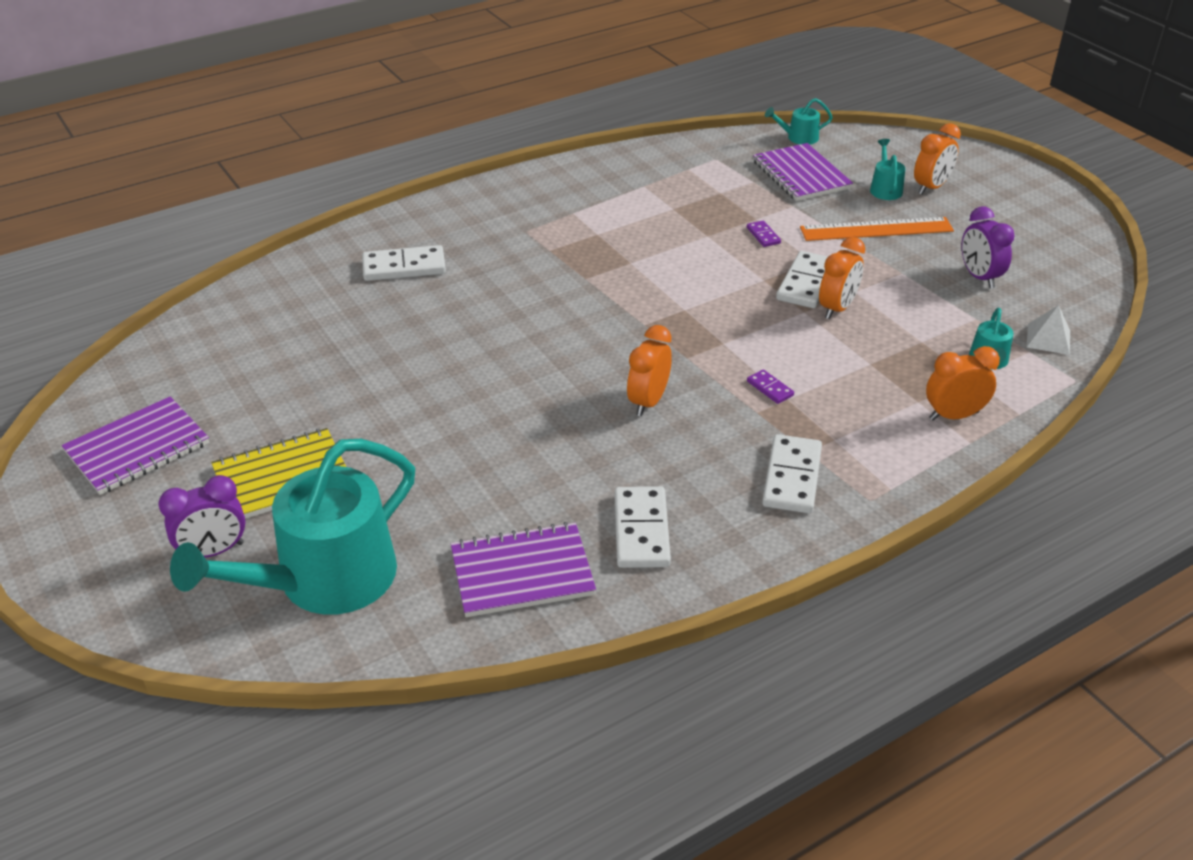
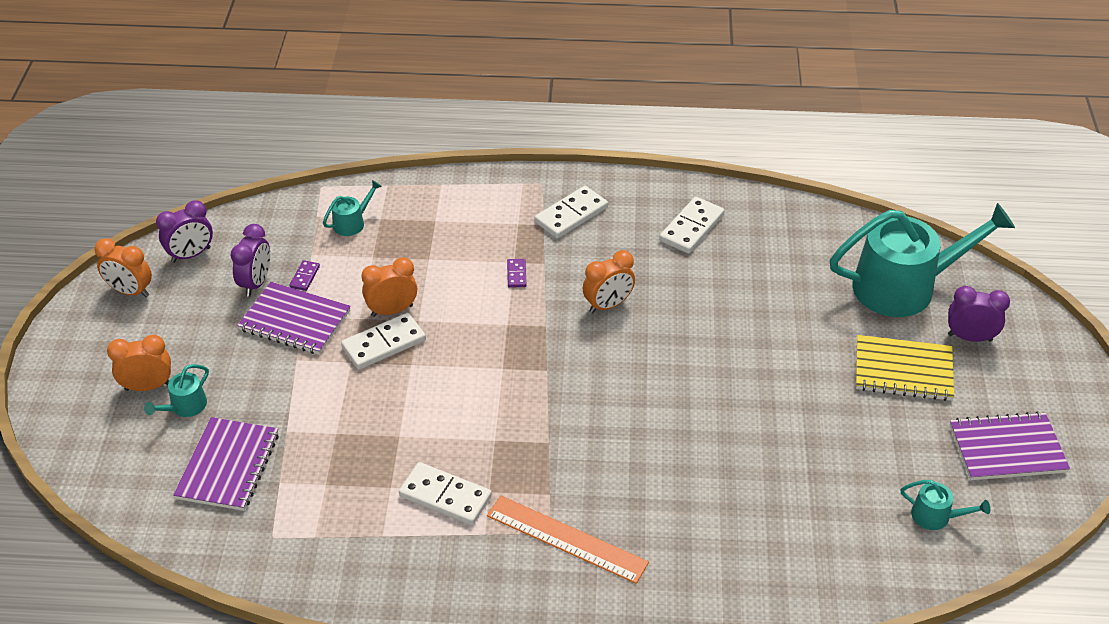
camera: 145 degrees left, 5 degrees up
(404, 267) = (696, 544): white domino -> white domino (445, 496)
(522, 572) = (781, 237): purple notebook -> purple notebook (295, 321)
(763, 235) = (354, 410): purple domino -> purple domino (305, 277)
(799, 138) = (158, 521): turquoise watering can -> turquoise watering can (935, 516)
(876, 229) = (259, 366): orange ruler -> orange ruler (566, 539)
(953, 416) = (427, 202): orange clock -> orange clock (130, 291)
(1048, 339) = (291, 217): white pyramid -> none
(1068, 272) = (191, 255): none -> purple clock

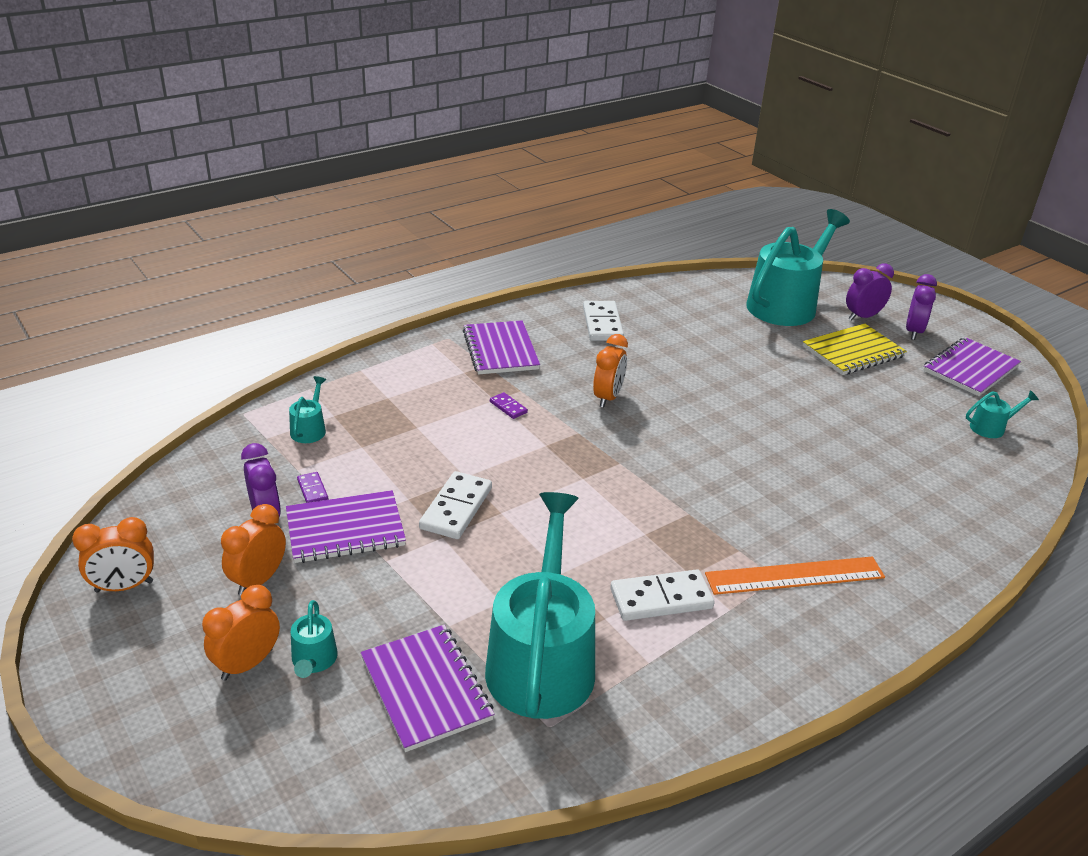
camera: 40 degrees left, 10 degrees down
(191, 255) = (162, 524): purple clock -> purple clock (913, 332)
(316, 491) = (541, 660): none -> turquoise watering can
(392, 310) = (432, 479): orange clock -> orange clock (258, 580)
(571, 215) = (500, 350): white domino -> purple notebook

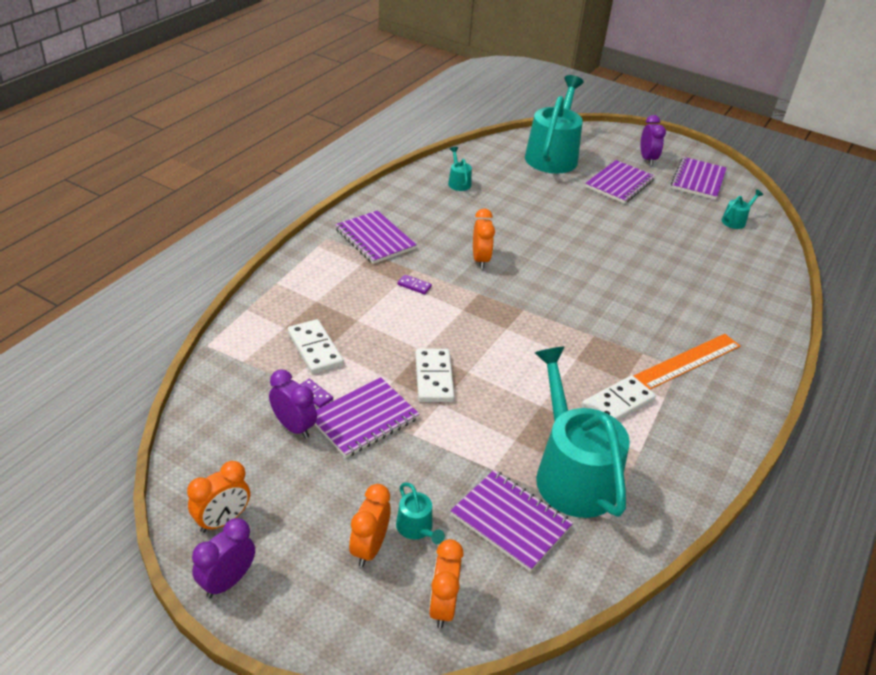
camera: 25 degrees left, 5 degrees up
(258, 580) = (327, 480): orange clock -> orange clock (442, 606)
(309, 429) = (273, 344): turquoise watering can -> turquoise watering can (458, 182)
(602, 324) = (435, 199): white domino -> white domino (315, 349)
(853, 352) = (619, 184): yellow notebook -> purple notebook
(862, 317) = (608, 154): purple clock -> purple clock (227, 581)

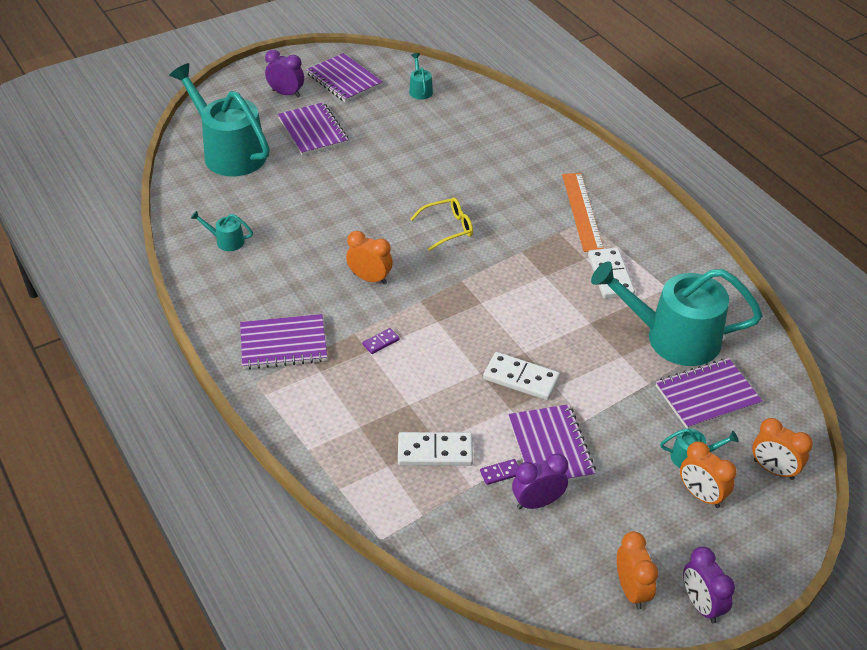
camera: 60 degrees left, 5 degrees up
(580, 284) = (448, 228): none -> yellow glasses

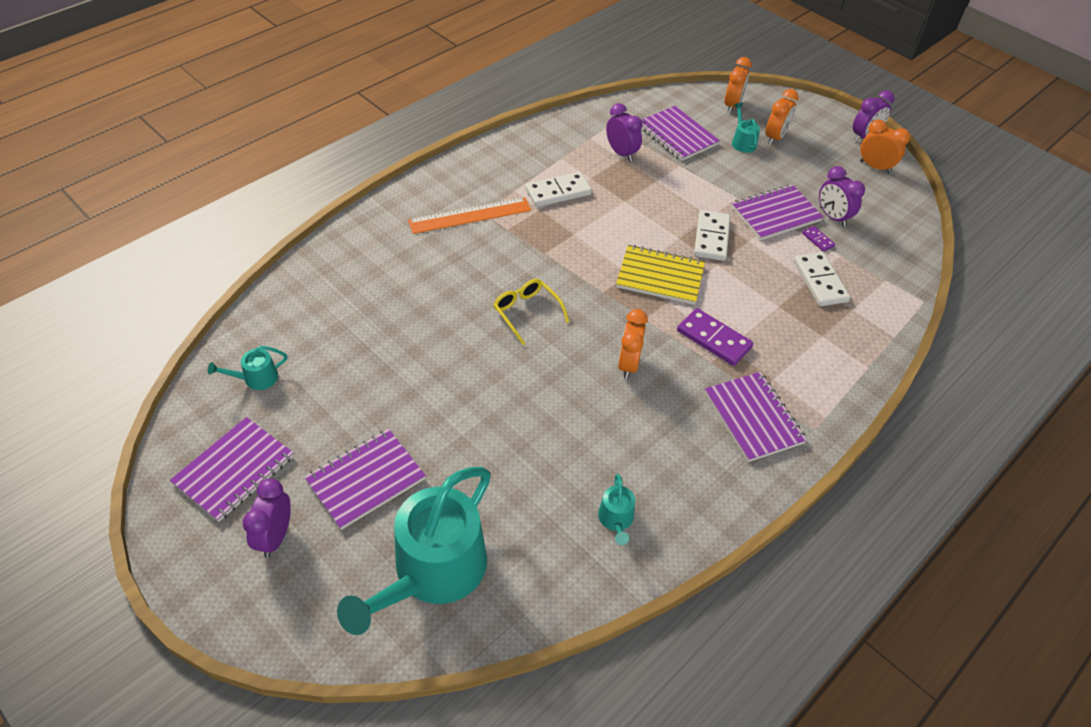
camera: 105 degrees left, 5 degrees up
(381, 342) = (714, 339): purple domino -> purple domino, size x1.98
(472, 324) = (660, 276): none -> yellow notebook
(631, 590) = (875, 167): orange clock -> orange clock turned 60 degrees clockwise
(673, 337) = (621, 153): turquoise watering can -> purple clock

